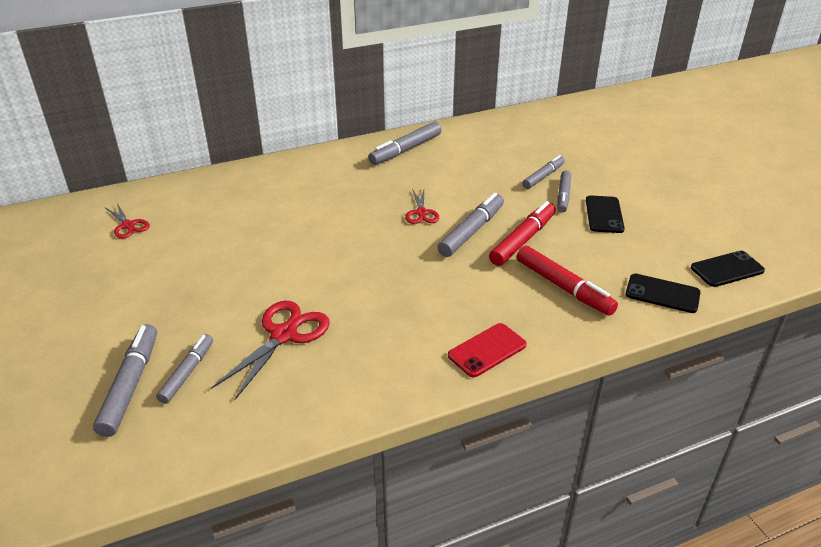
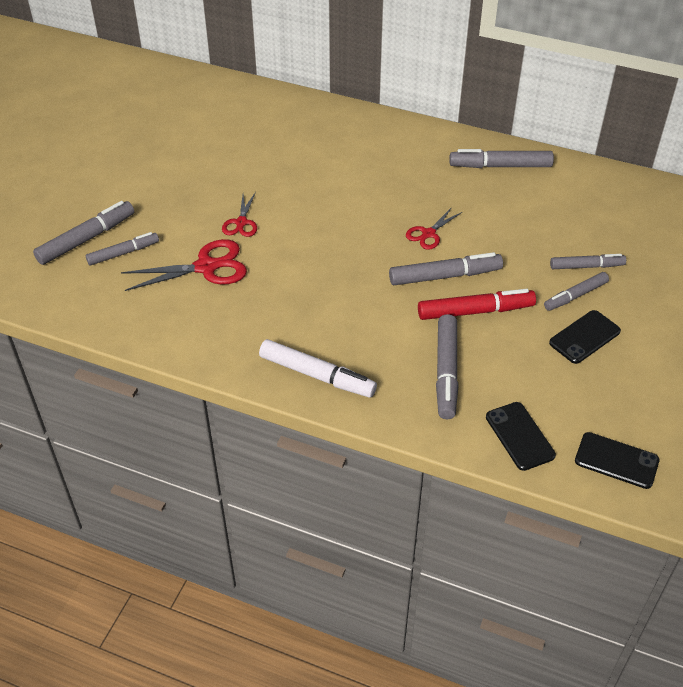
camera: 45 degrees right, 10 degrees up
(128, 225) = (214, 115): red scissors -> red scissors (241, 223)
(487, 350) = (317, 375): red phone -> white marker
(563, 287) = (446, 372): red marker -> grey marker

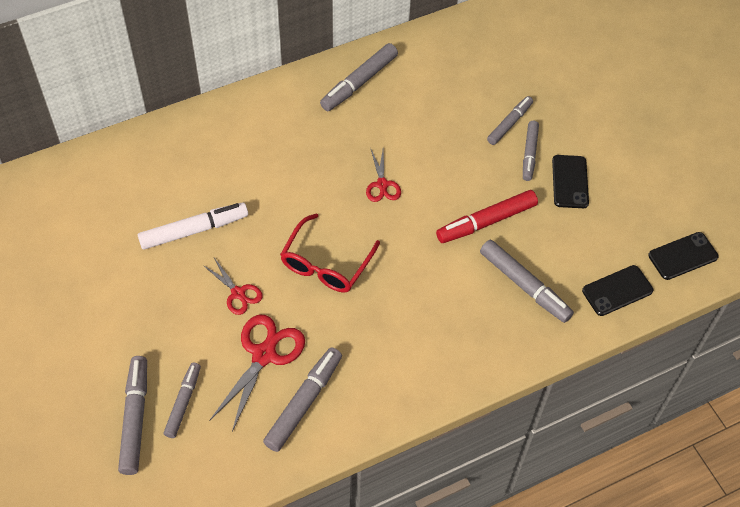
camera: 50 degrees left, 10 degrees up
(317, 375) = (452, 366): white marker -> white marker (194, 230)
(320, 249) = (326, 264): none -> red glasses
(445, 276) = (434, 210): grey marker -> grey marker (304, 402)
(475, 311) = (486, 222): red marker -> red marker turned 150 degrees counterclockwise
(519, 436) = (617, 291): black phone -> black phone turned 45 degrees counterclockwise

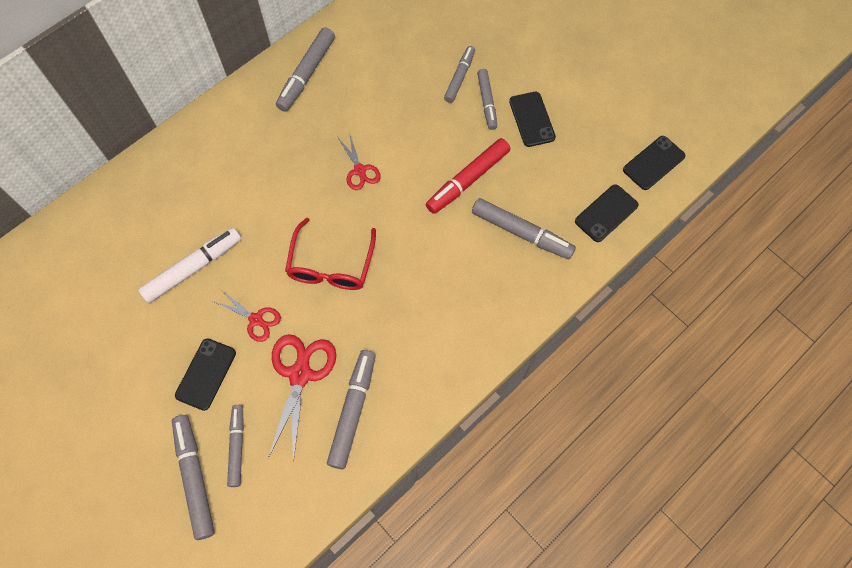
camera: 15 degrees left, 10 degrees up
(175, 329) = (206, 374): none -> black phone

